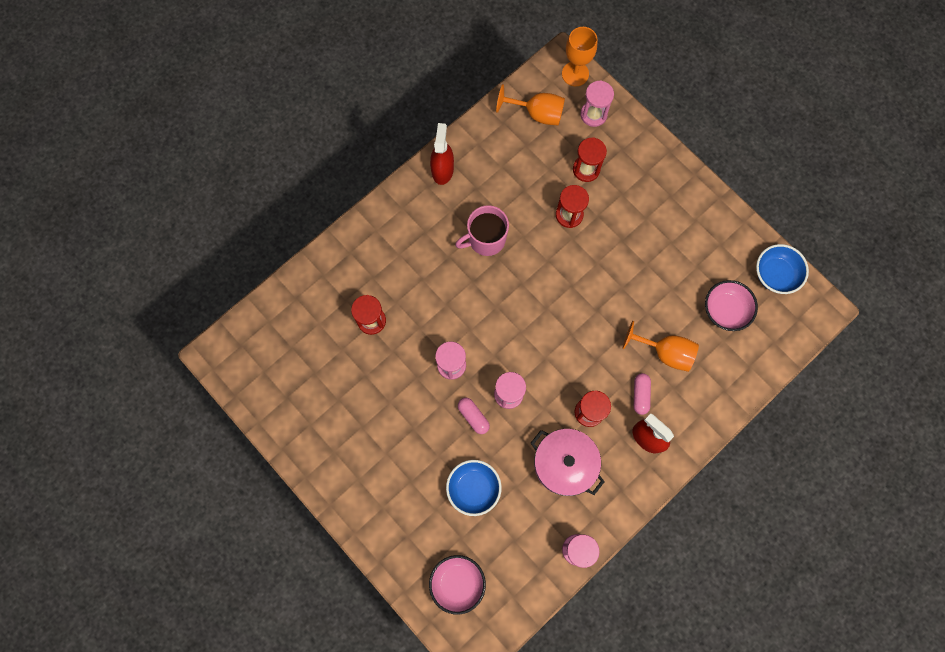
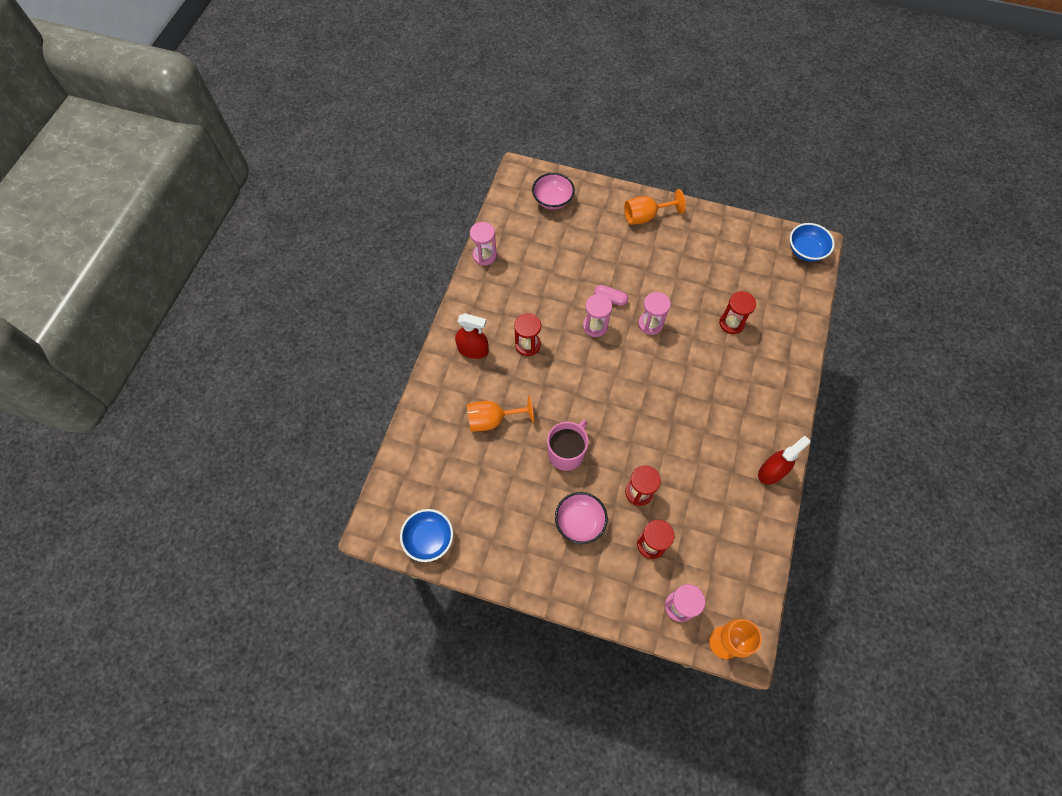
camera: 150 degrees right, 10 degrees down
(442, 169) = (771, 471): red spray bottle -> red spray bottle turned 105 degrees counterclockwise
(473, 488) = (579, 256): blue bowl -> blue bowl (805, 251)
(486, 239) = (693, 432): pink mug -> pink mug (566, 453)
(537, 114) = (730, 575): orange goblet -> orange goblet (645, 216)
(564, 464) = (525, 302): pink pot -> none
(640, 395) = (495, 377): pink capsule -> none
(725, 310) = (459, 482): pink bowl -> pink bowl (579, 522)

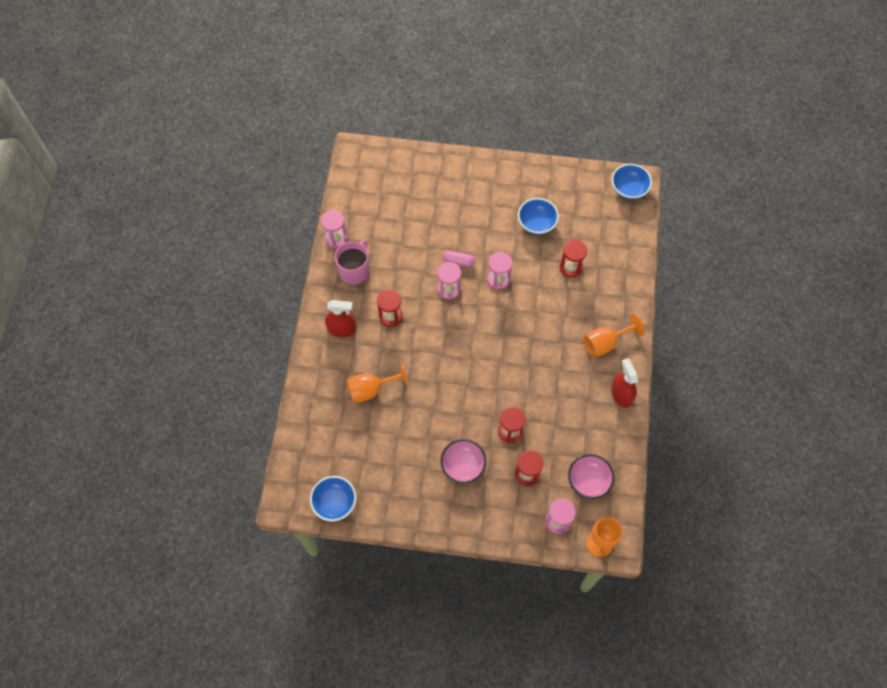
camera: 10 degrees left, 0 degrees up
(552, 200) = (390, 174): pink bowl -> pink bowl (588, 481)
(566, 453) = (441, 408): pink mug -> pink mug (354, 271)
(645, 216) = (479, 178): orange goblet -> orange goblet (605, 343)
(700, 271) = (536, 223): none -> blue bowl
(771, 471) = (621, 394): red spray bottle -> red spray bottle turned 60 degrees counterclockwise

